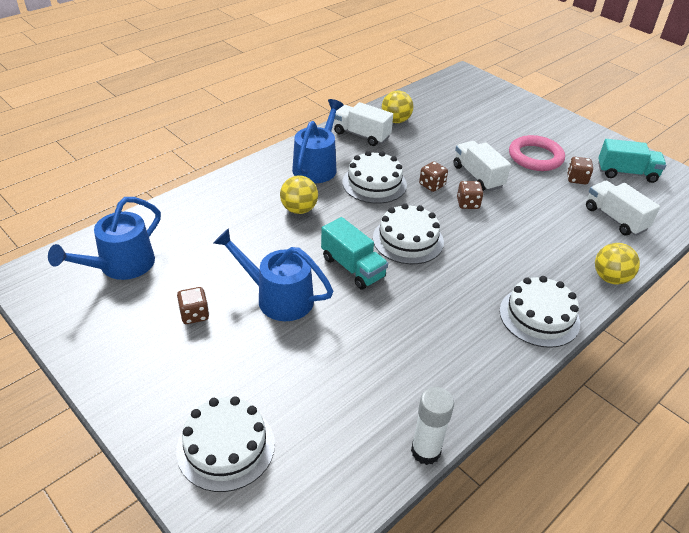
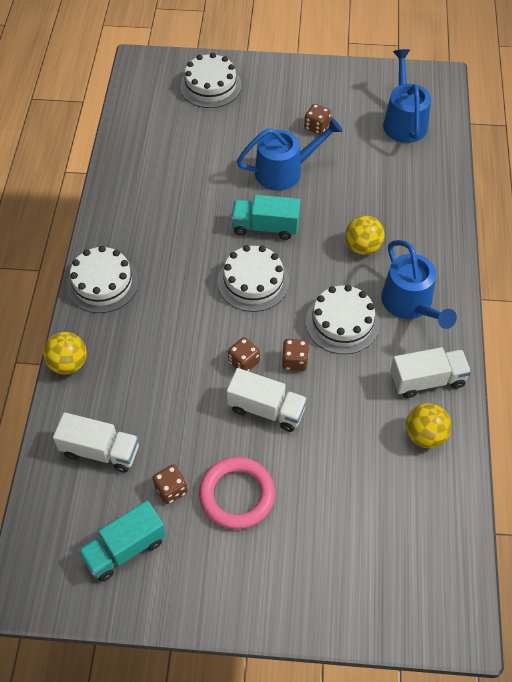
camera: 140 degrees right, 15 degrees up
(425, 451) = (109, 149): white glue stick -> none

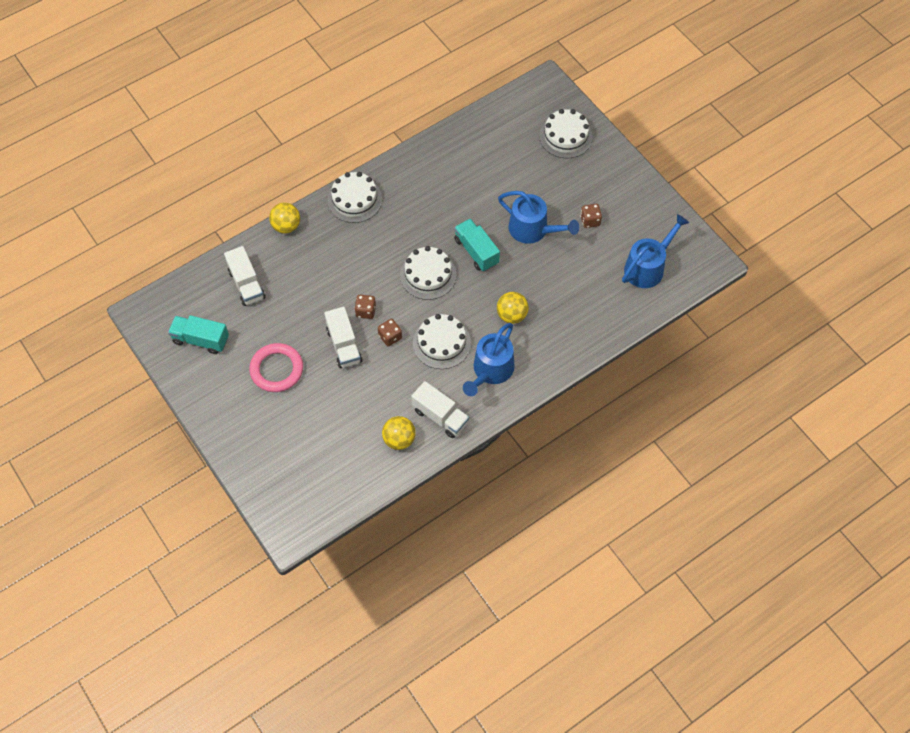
camera: 50 degrees right, 5 degrees up
(171, 489) = (253, 335): brown dice -> none

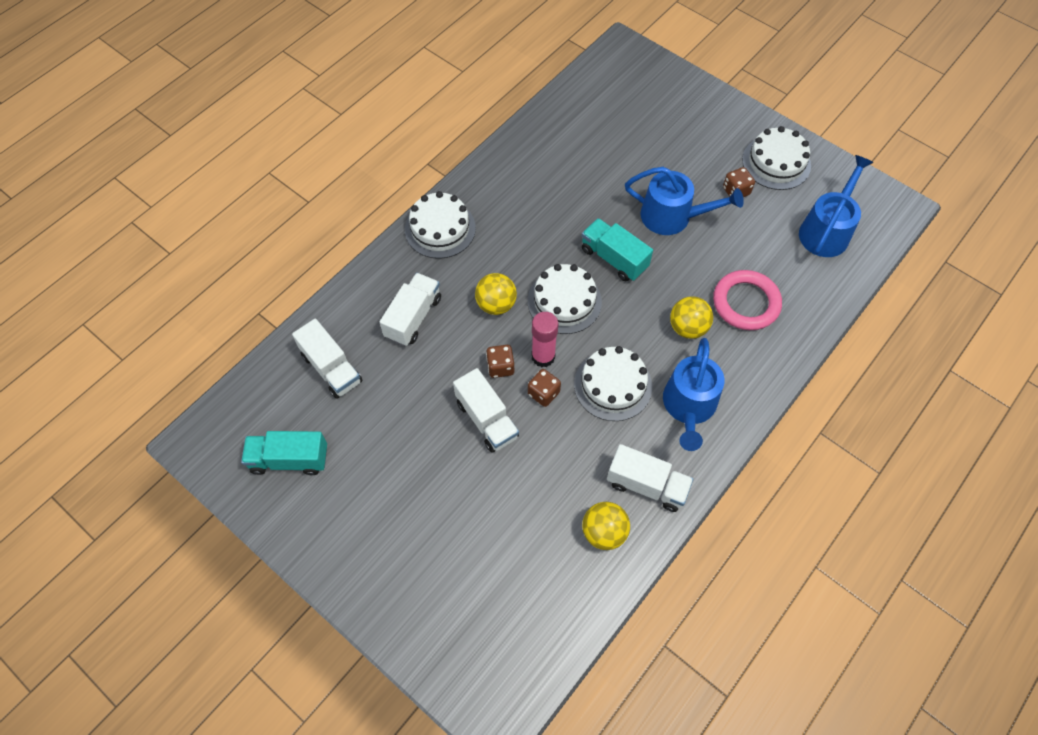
camera: 15 degrees left, 0 degrees up
(277, 369) = (406, 475): pink ring -> pink ring (746, 303)
(286, 226) = (362, 281): yellow ball -> yellow ball (496, 304)
(315, 261) = (413, 317): none -> white truck
(398, 311) = (543, 356): none -> pink glue stick
(565, 136) = (668, 101): white cake -> white cake (776, 162)

